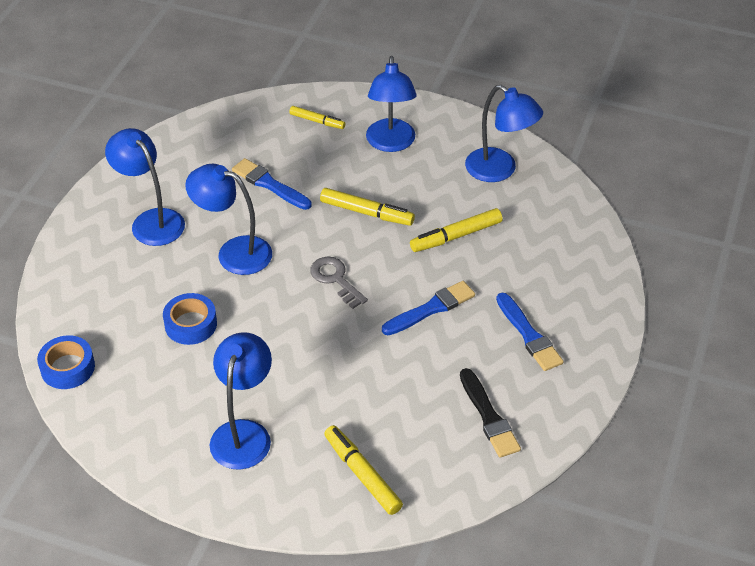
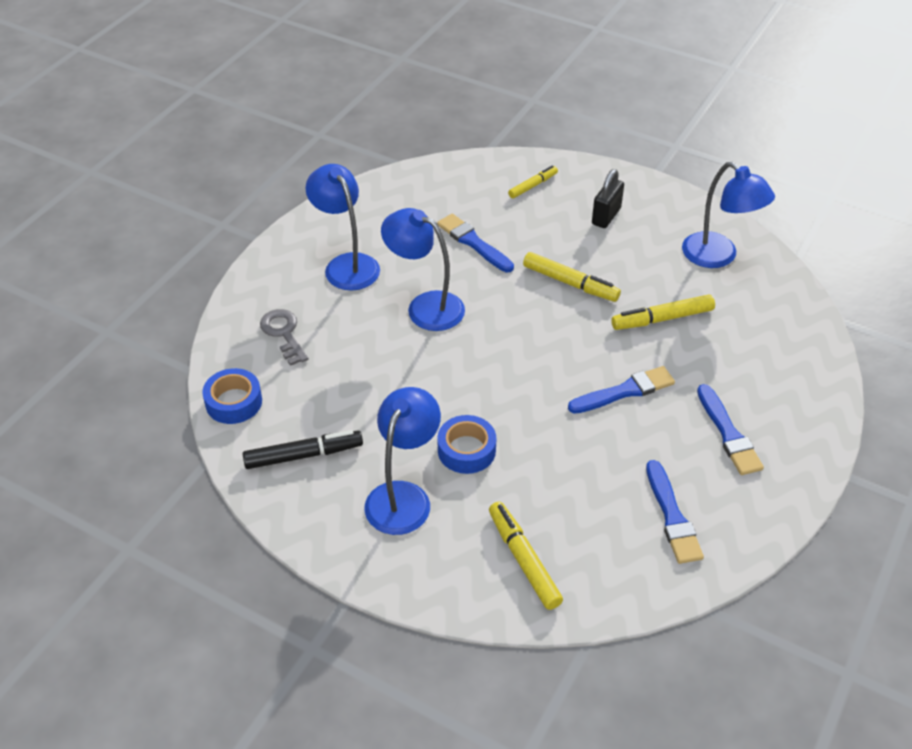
camera: 10 degrees right, 0 degrees up
(144, 408) = (303, 455): none -> black marker
(191, 324) = (368, 374): blue tape -> blue tape (466, 450)
(317, 121) = (533, 186): yellow marker -> yellow marker turned 75 degrees counterclockwise
(335, 279) = (527, 347): grey key -> grey key (284, 333)
(390, 143) = (606, 216): blue lamp -> black padlock
(489, 417) = (672, 516): black brush -> blue brush

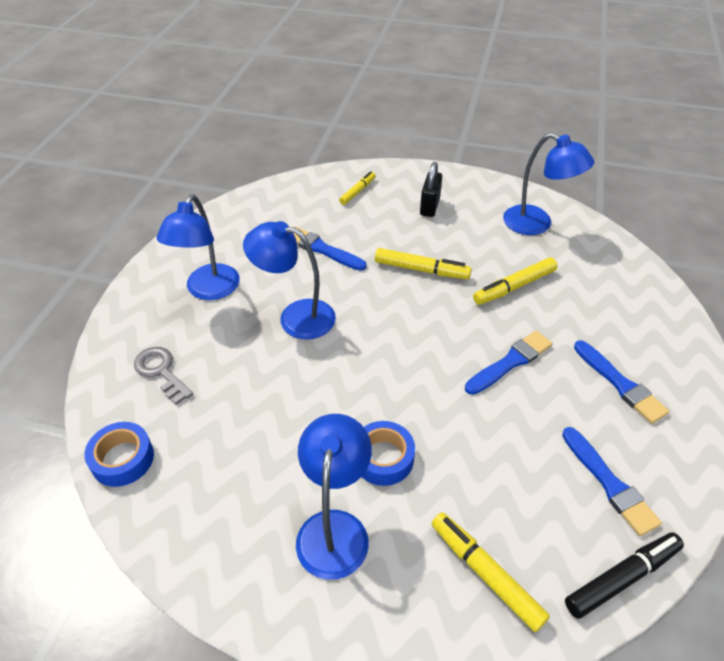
camera: 15 degrees left, 0 degrees up
(303, 455) = (213, 504): black marker -> black marker (622, 578)
(346, 264) = (208, 290): blue lamp -> blue lamp turned 120 degrees counterclockwise

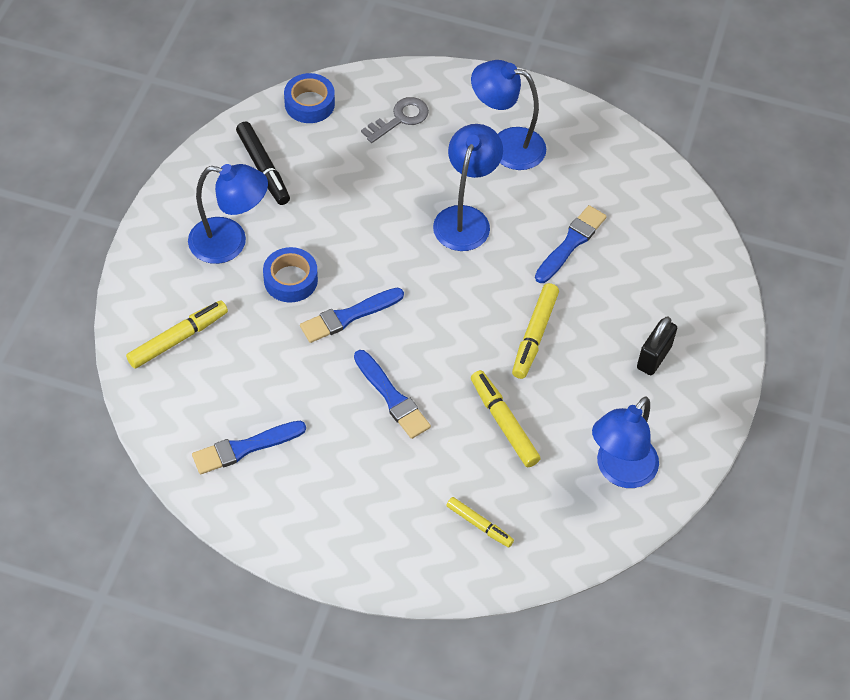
camera: 90 degrees right, 10 degrees up
(357, 191) = (683, 283): yellow marker -> yellow marker (479, 525)
(429, 206) = (654, 357): black padlock -> black padlock turned 75 degrees counterclockwise
(620, 384) = (356, 490): blue brush -> blue brush (348, 316)
(622, 578) = (160, 432): black marker -> black marker (263, 168)

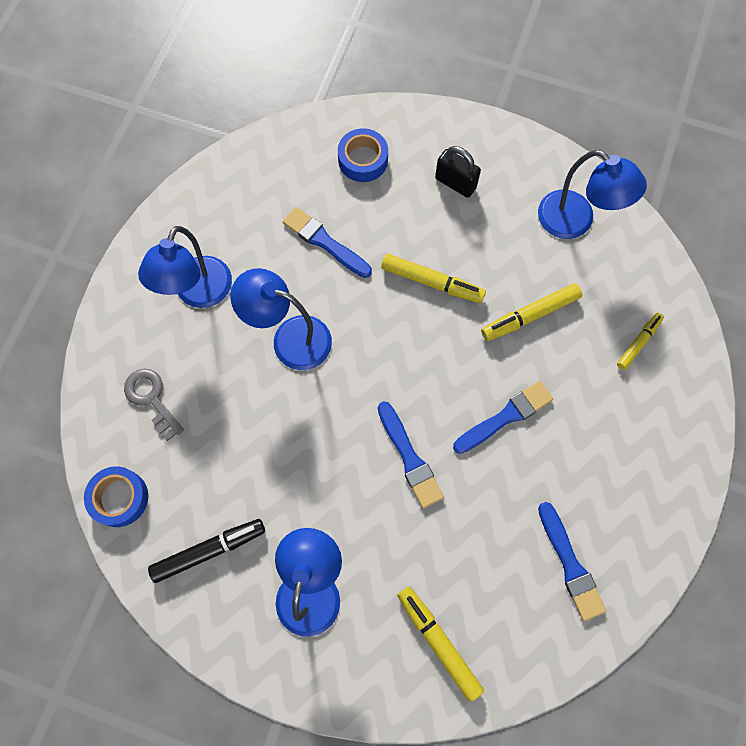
camera: 85 degrees left, 15 degrees up
(290, 280) = (363, 518): blue tape -> blue tape (363, 160)

